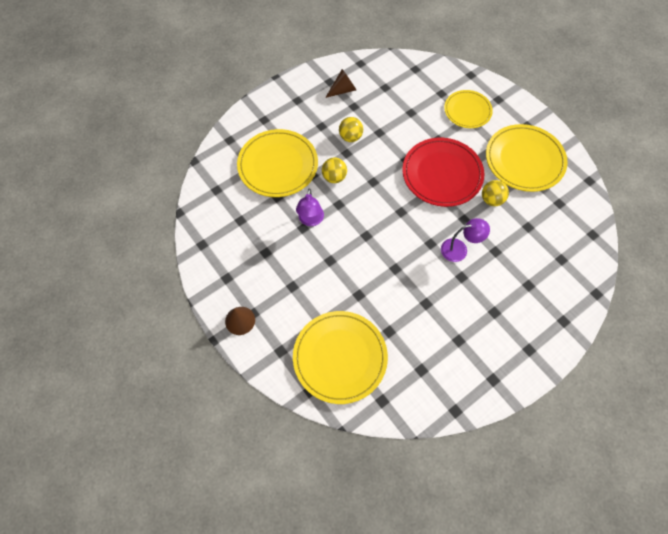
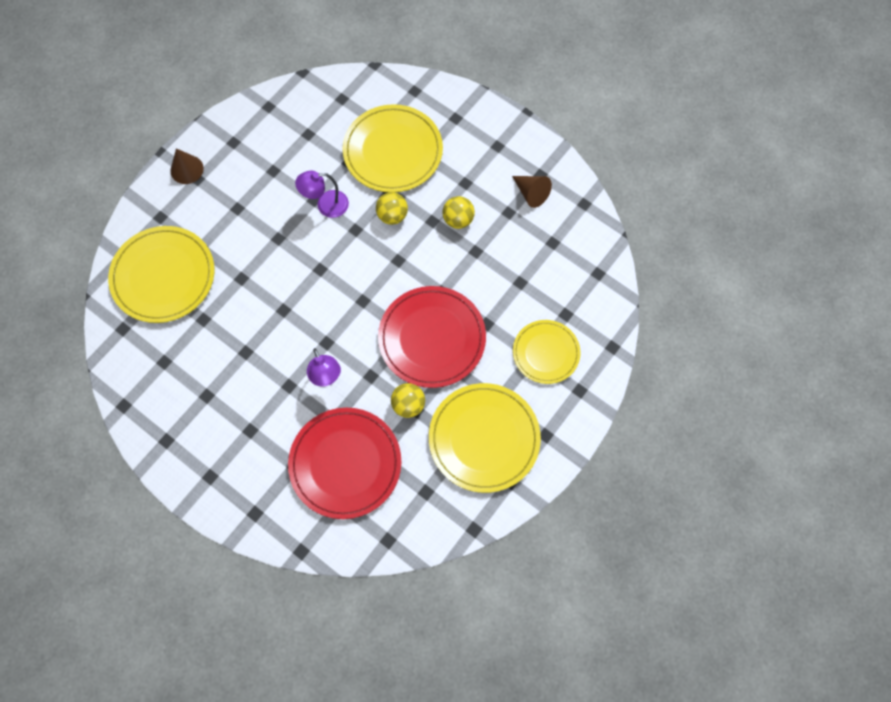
camera: 75 degrees right, 5 degrees up
(531, 250) = (345, 463): none -> red plate

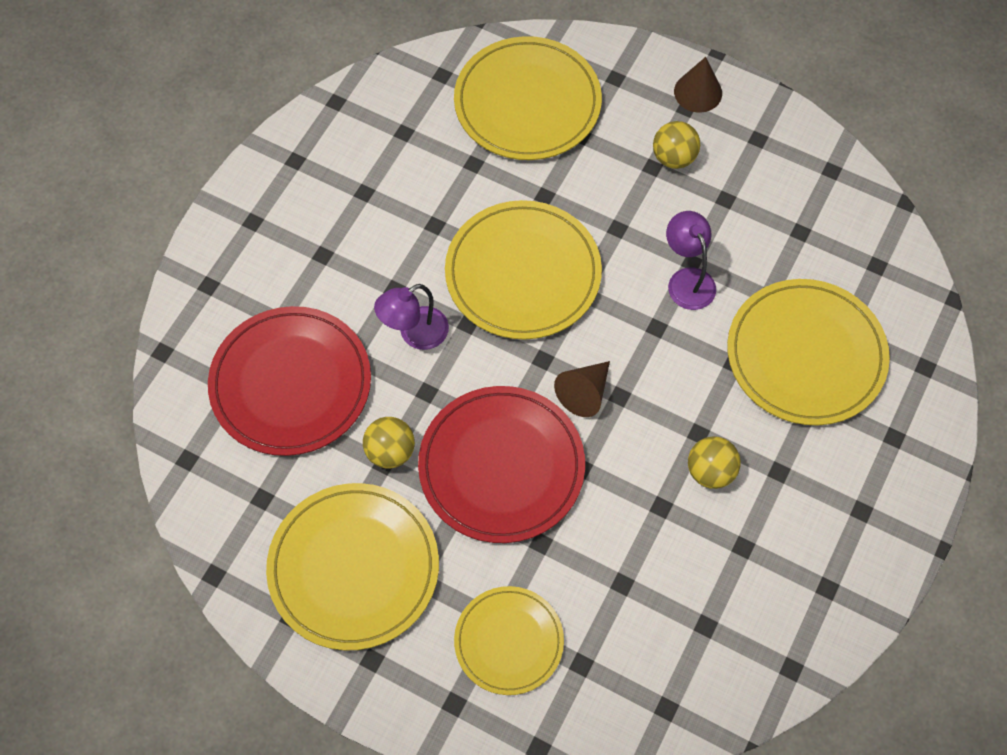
camera: 80 degrees right, 5 degrees down
(297, 302) = (523, 273): none -> yellow plate
(392, 215) = (693, 374): yellow ball -> yellow ball (674, 158)
(531, 193) = (787, 578): brown cone -> brown cone (584, 393)

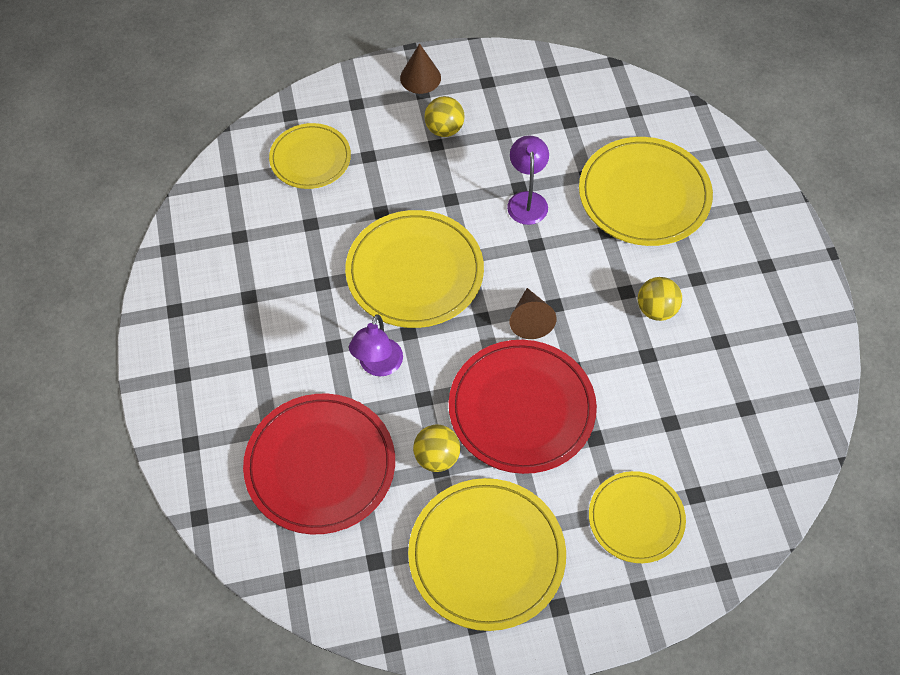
camera: 40 degrees left, 5 degrees down
(527, 103) = (310, 158): yellow plate -> yellow plate, size x0.62
(687, 280) = (527, 200): purple lamp -> purple lamp turned 60 degrees clockwise

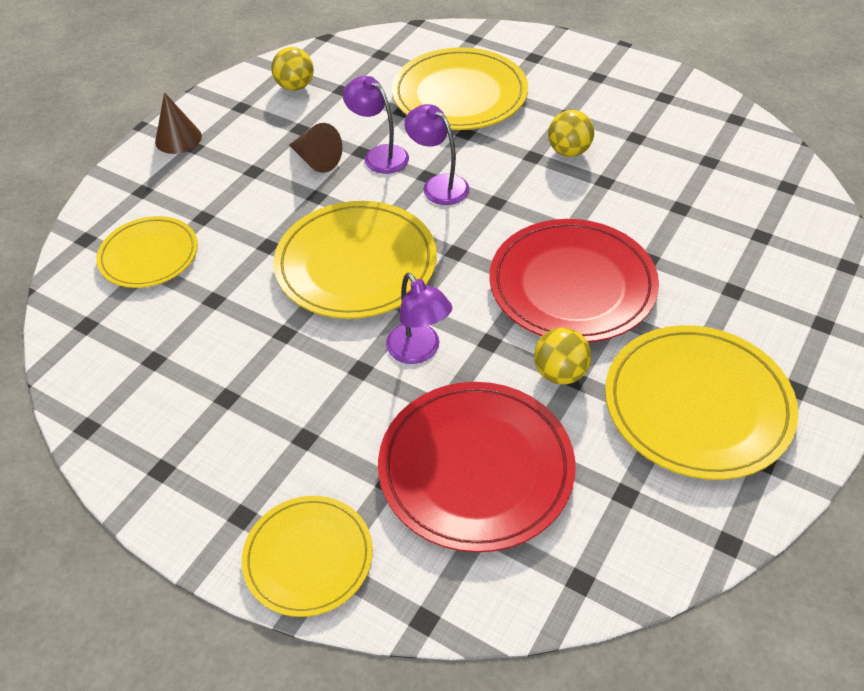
camera: 45 degrees left, 10 degrees down
(444, 129) = (246, 157): yellow ball -> yellow ball (295, 86)
(530, 320) = (493, 225): brown cone -> brown cone (316, 160)
(535, 258) = (438, 185): none -> purple lamp
(636, 518) = (751, 283): yellow plate -> yellow plate (308, 557)

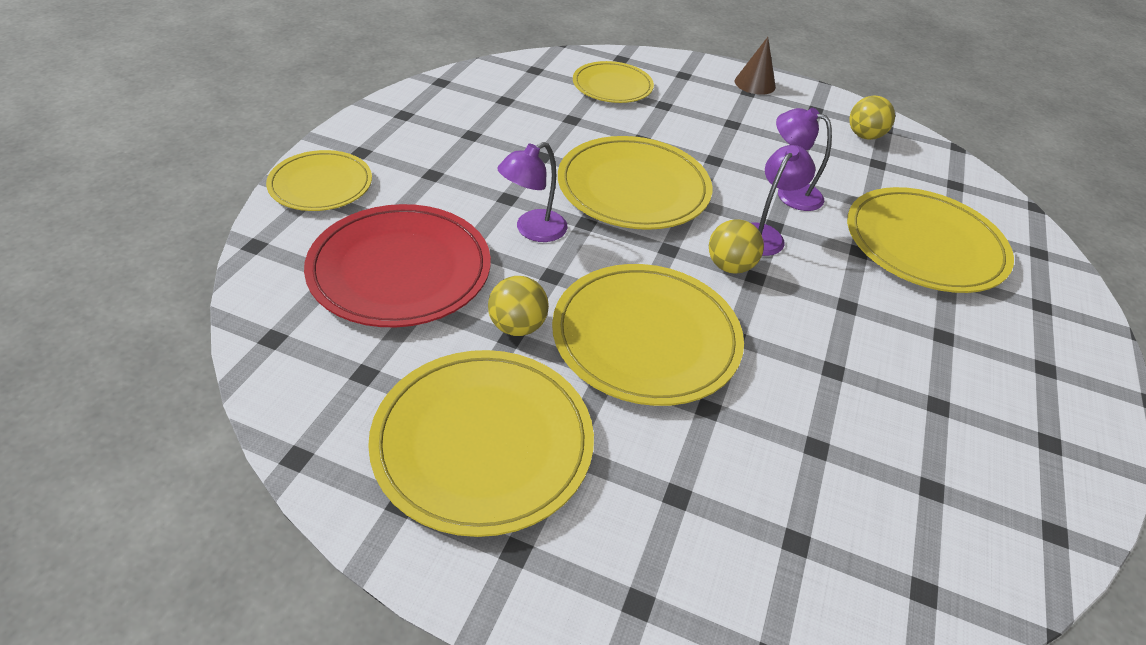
camera: 75 degrees right, 5 degrees down
(316, 160) = (764, 156): brown cone -> none
(379, 155) = (790, 193): purple lamp -> purple lamp turned 90 degrees counterclockwise
(569, 151) = (873, 337): yellow ball -> yellow ball (729, 266)
(572, 285) = (646, 337): red plate -> yellow plate

